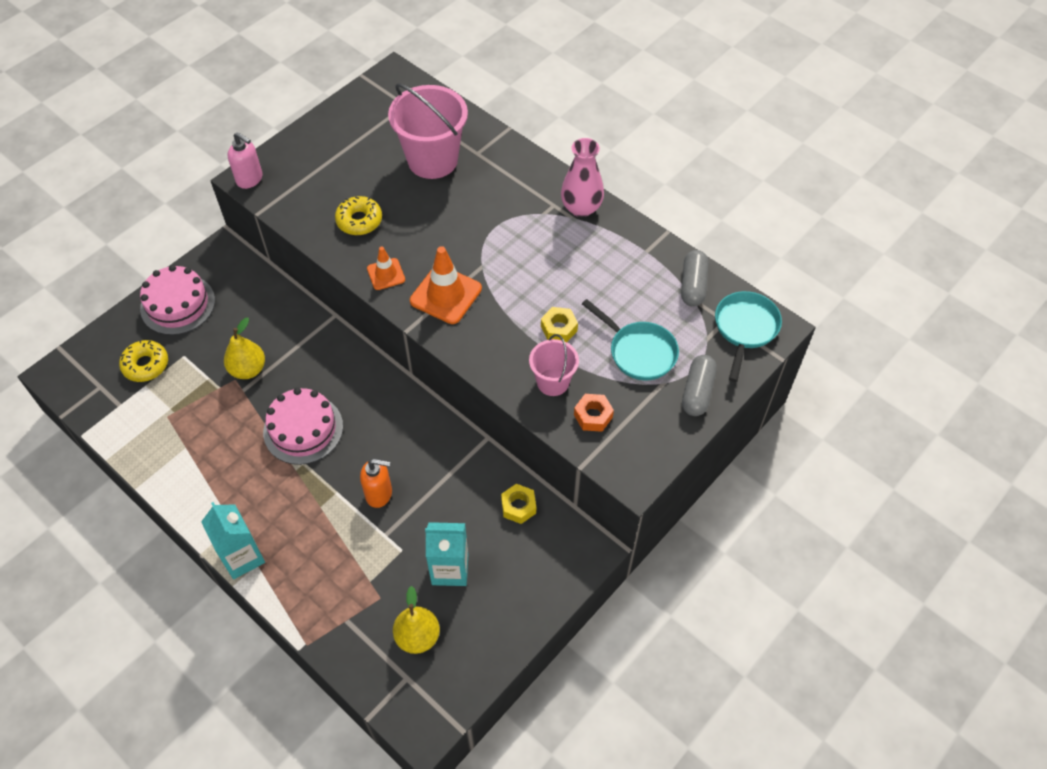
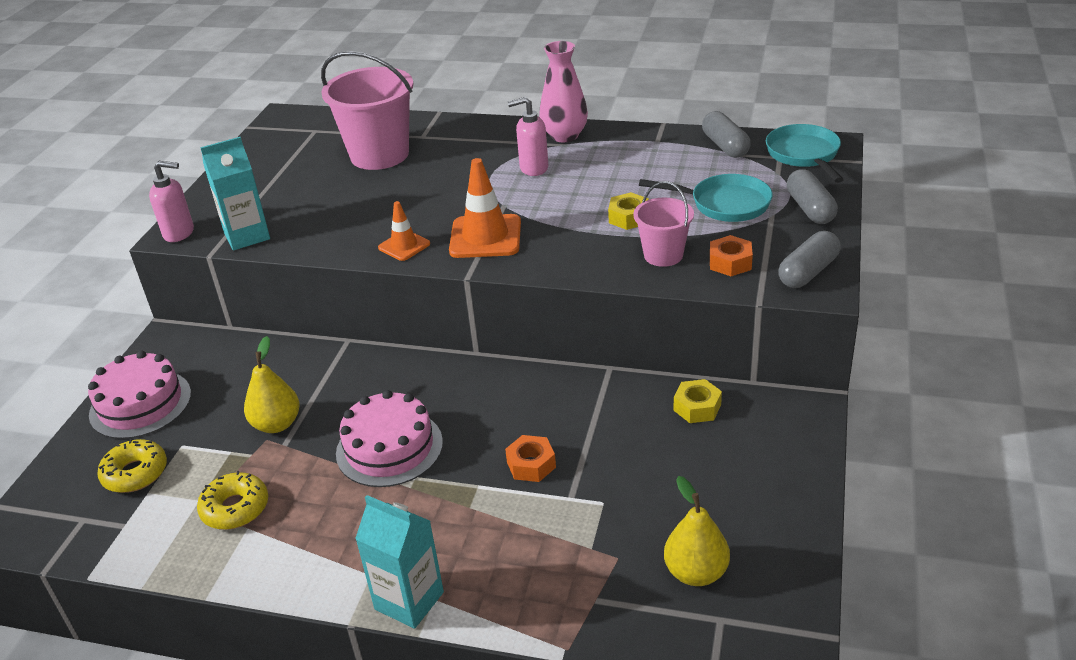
camera: 25 degrees left, 20 degrees down
(359, 220) = (337, 220): yellow donut -> yellow donut (235, 508)
(379, 494) = (531, 464): orange soap dispenser -> orange nut
(450, 569) = (674, 493): turquoise carton -> turquoise carton (247, 236)
(531, 235) = (533, 168): none -> pink soap dispenser
(639, 456) = (808, 272): none -> grey capsule

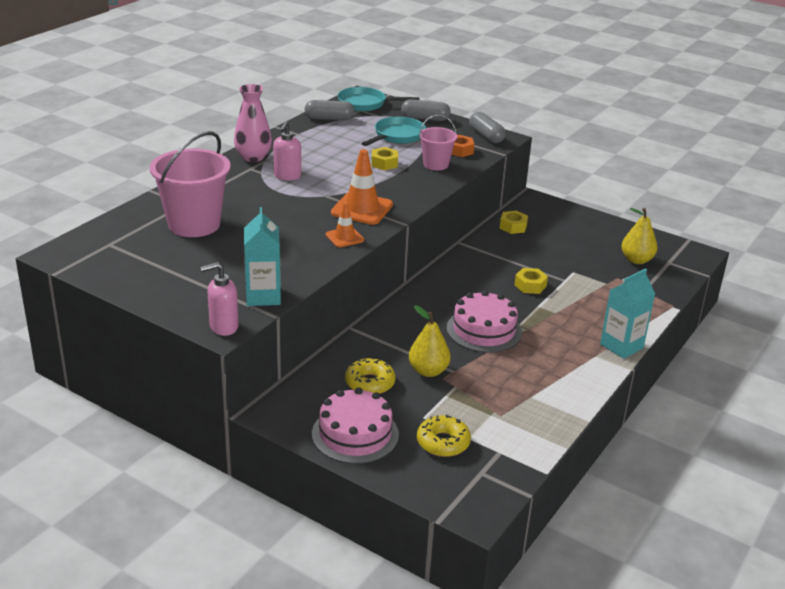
camera: 75 degrees left, 5 degrees down
(179, 233) = (223, 327): pink soap dispenser -> pink soap dispenser turned 135 degrees counterclockwise
(235, 508) = (508, 399): yellow donut -> yellow donut (370, 383)
(531, 464) = (530, 285): orange nut -> yellow nut

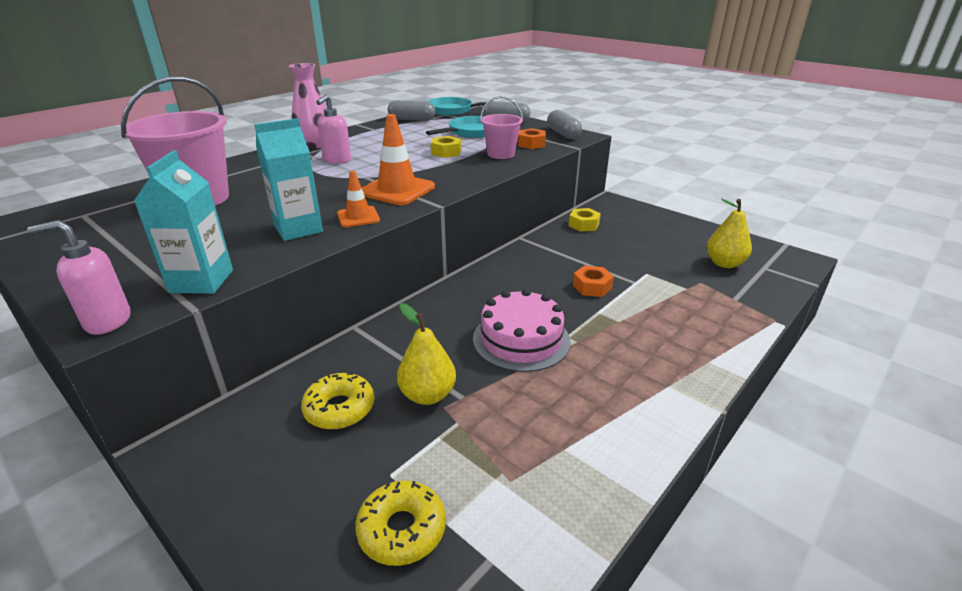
camera: 10 degrees right, 0 degrees up
(355, 434) = (272, 499): pink cake -> none
(530, 285) = (592, 287): yellow nut -> orange nut
(621, 346) = (706, 373): turquoise carton -> turquoise carton (298, 229)

